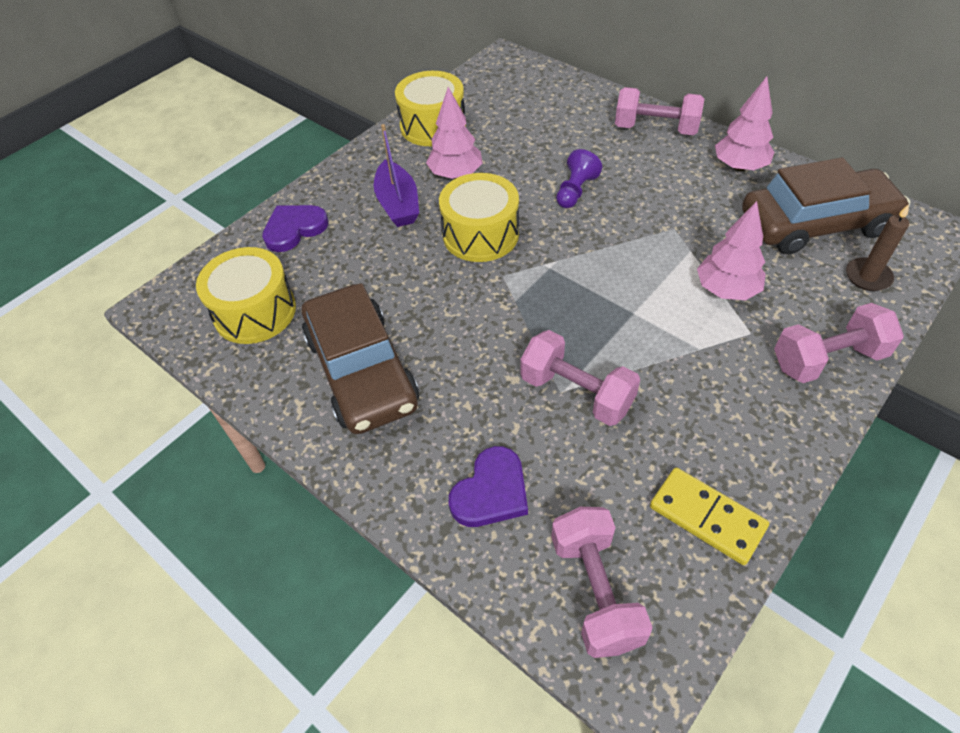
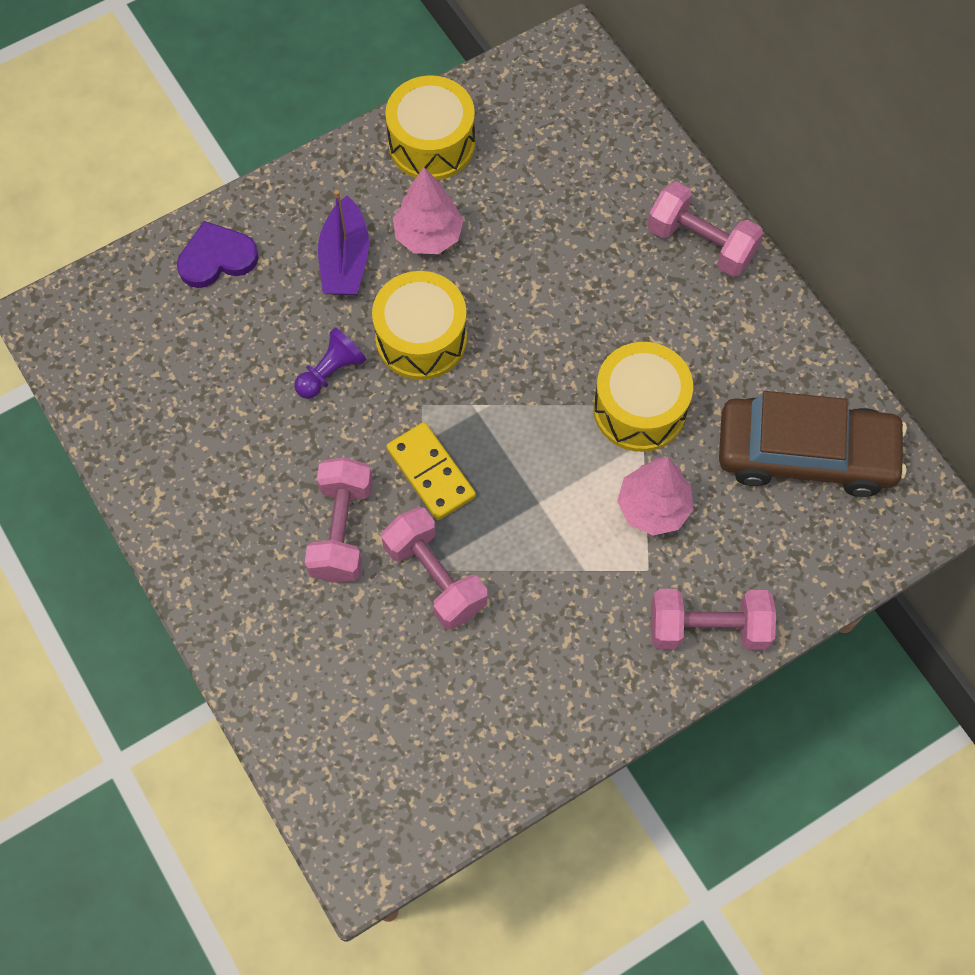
camera: 15 degrees right, 15 degrees up
(255, 312) = (144, 362): yellow drum -> yellow drum (639, 409)
(361, 371) = (232, 476): brown car -> none
(491, 491) = (308, 653): purple heart -> none
(575, 191) = (556, 310): purple pawn -> purple pawn (331, 372)
(595, 591) = (361, 779): pink dumbbell -> pink dumbbell (342, 530)
(707, 517) = (494, 748): yellow domino -> yellow domino (431, 473)
(739, 166) = (768, 339): pink tree -> none
(868, 276) = (816, 544): brown candle -> none

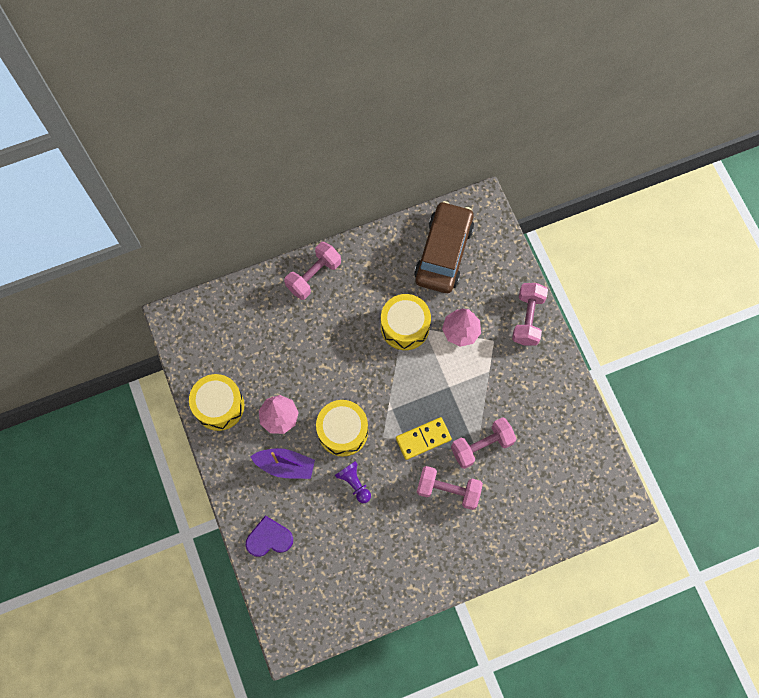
camera: 80 degrees left, 5 degrees up
(217, 258) = (269, 538): purple heart -> purple heart turned 90 degrees clockwise

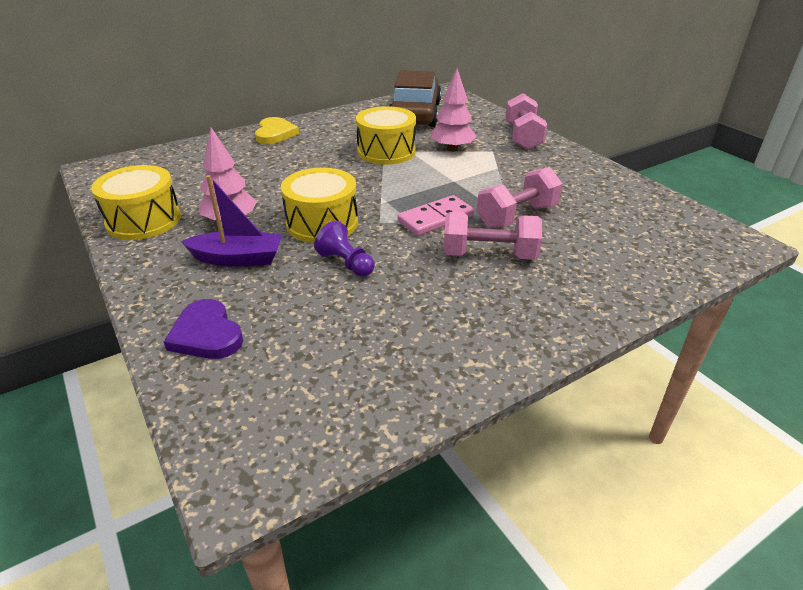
camera: 10 degrees left, 35 degrees down
(269, 538) = (206, 334): purple heart -> purple heart turned 105 degrees counterclockwise
(313, 276) = (275, 134): pink dumbbell -> yellow heart
(423, 439) = (435, 218): yellow domino -> pink domino

